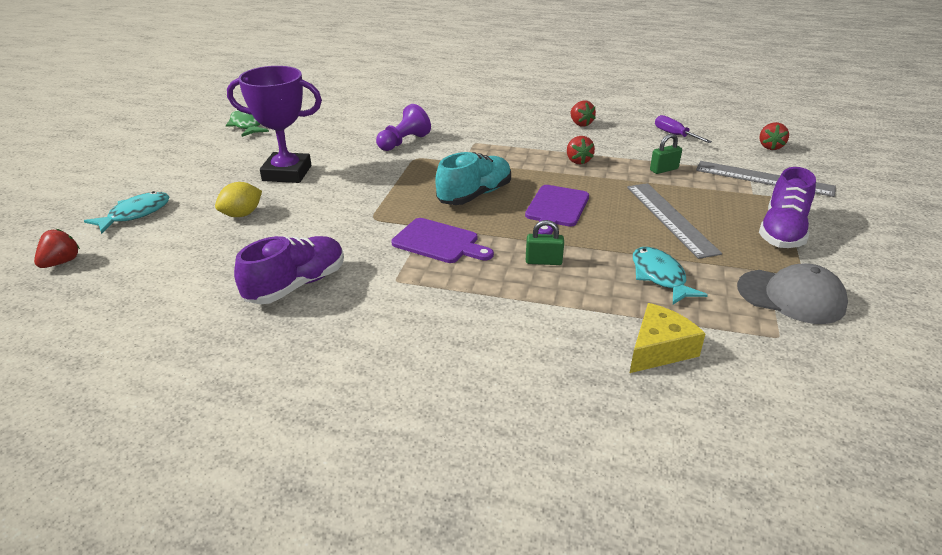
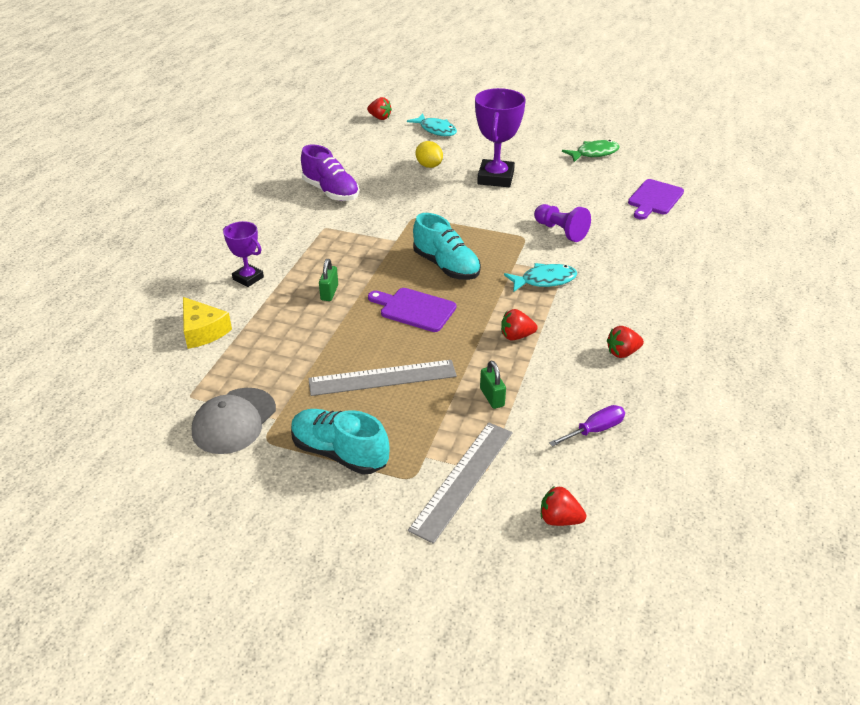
camera: 95 degrees right, 5 degrees up
(439, 242) = (370, 246): purple cutting board -> purple cutting board (654, 199)
(530, 329) = (248, 278): none -> purple trophy
(659, 276) = (289, 350): turquoise fish -> turquoise fish (544, 280)
(782, 232) = (339, 453): purple shoe -> turquoise shoe

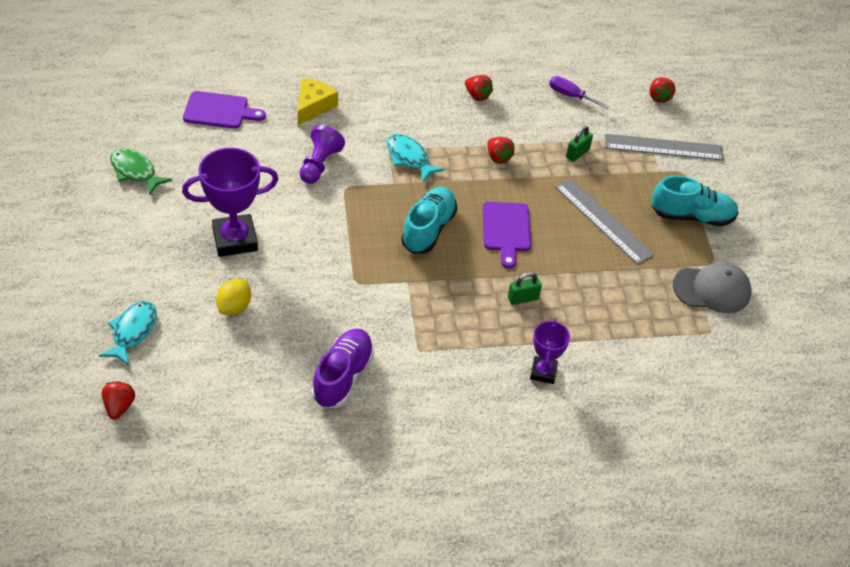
camera: 120 degrees left, 10 degrees up
(203, 331) = (637, 366): yellow cheese -> yellow cheese (313, 106)
(339, 453) = (692, 216): turquoise shoe -> turquoise shoe turned 90 degrees counterclockwise

